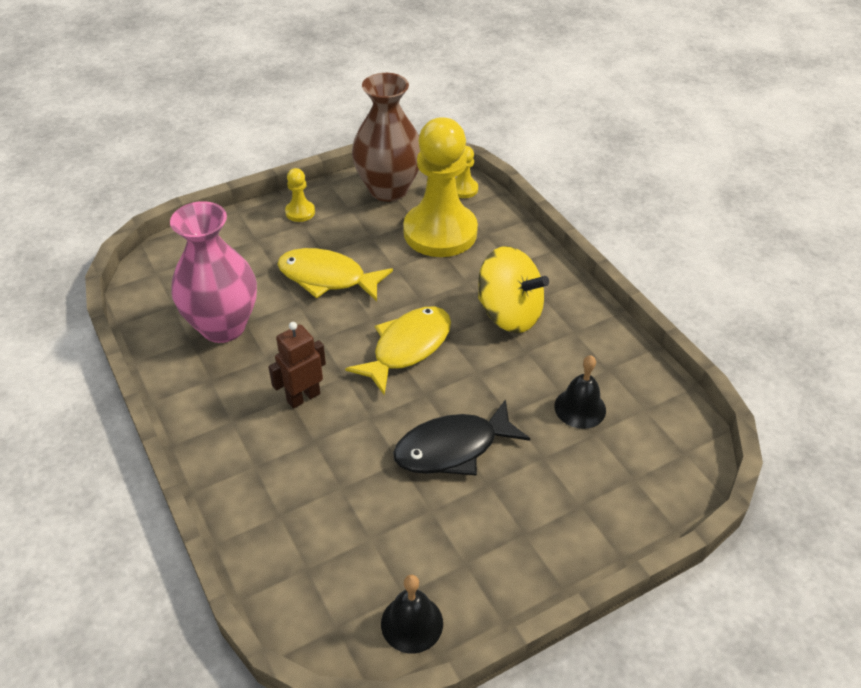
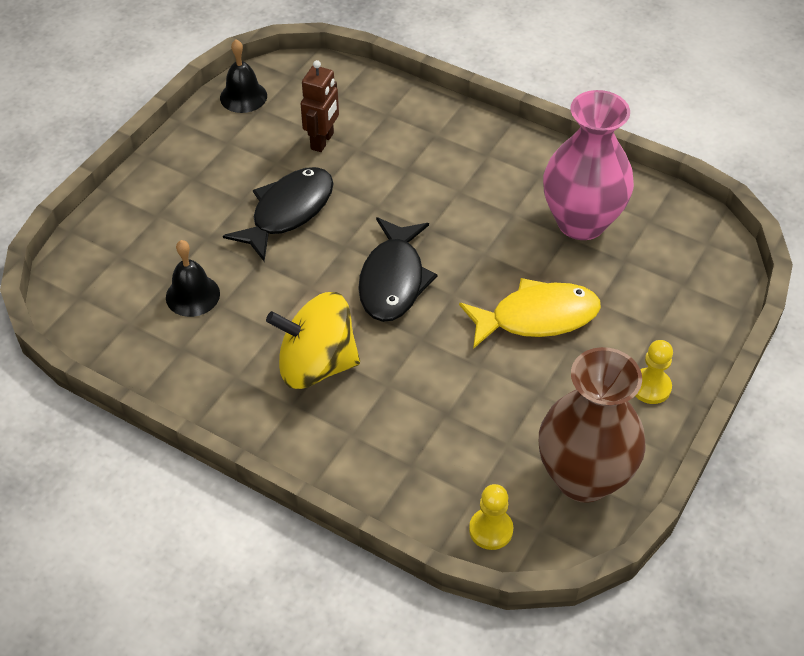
camera: 150 degrees right, 5 degrees up
(303, 397) = (447, 196): brown robot -> brown robot (322, 141)
(407, 347) = (393, 280): yellow fish -> black fish
(440, 232) = (467, 439): yellow pawn -> none

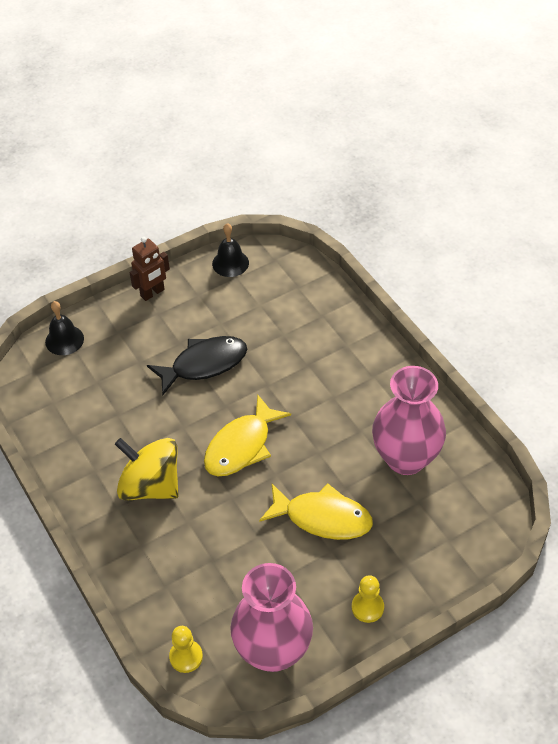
camera: 30 degrees right, 0 degrees up
(192, 295) = (104, 400): black bell -> black bell (64, 340)
(322, 141) = (262, 319): brown robot -> brown robot (152, 293)
(393, 280) = (241, 446): black fish -> yellow fish
(583, 478) = (273, 651): brown vase -> pink vase

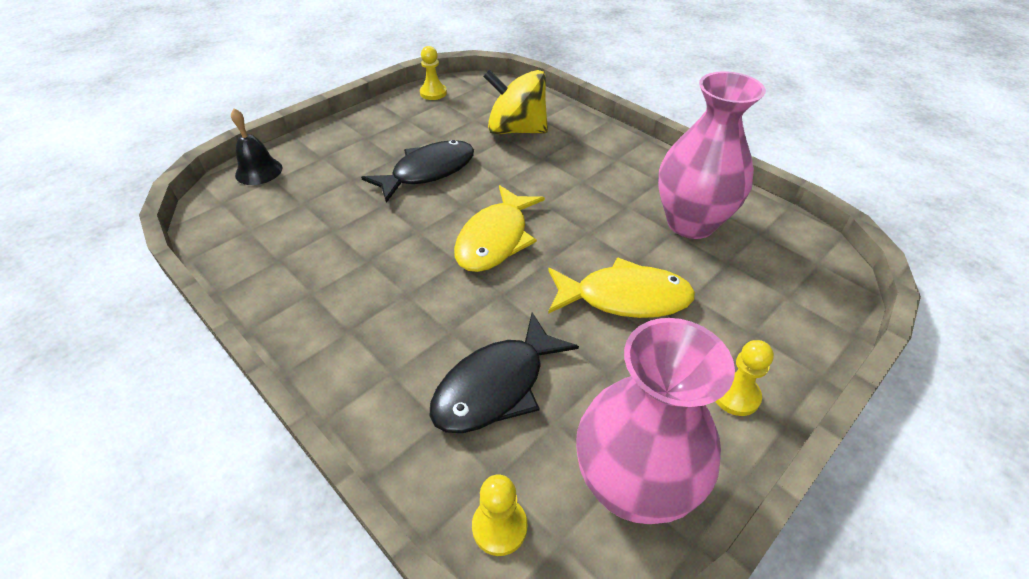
camera: 15 degrees left, 5 degrees down
(150, 485) = (390, 298): yellow spinning top -> yellow spinning top (516, 130)
(152, 293) = (356, 123): brown robot -> none
(208, 569) = (496, 386): none -> black fish
(230, 263) = (433, 93): black bell -> yellow pawn

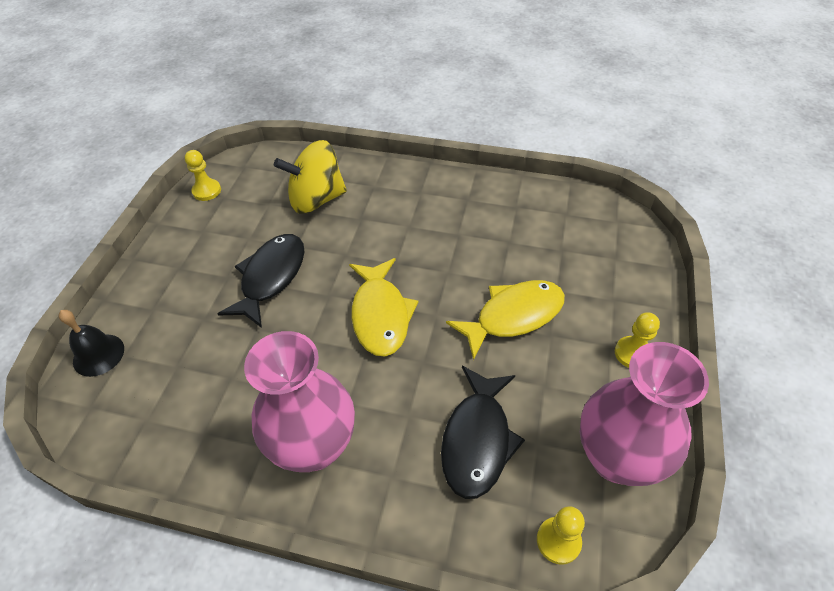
camera: 30 degrees left, 5 degrees up
(691, 223) = (515, 228): pink vase -> pink vase (314, 446)

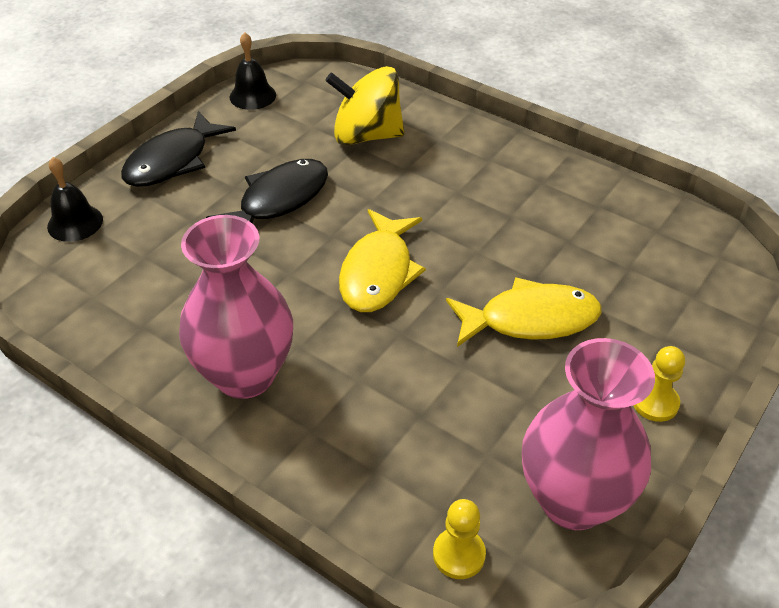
camera: 20 degrees right, 5 degrees down
(207, 191) = (252, 96): yellow pawn -> black bell
(477, 440) = (421, 428): black fish -> black fish (172, 161)

